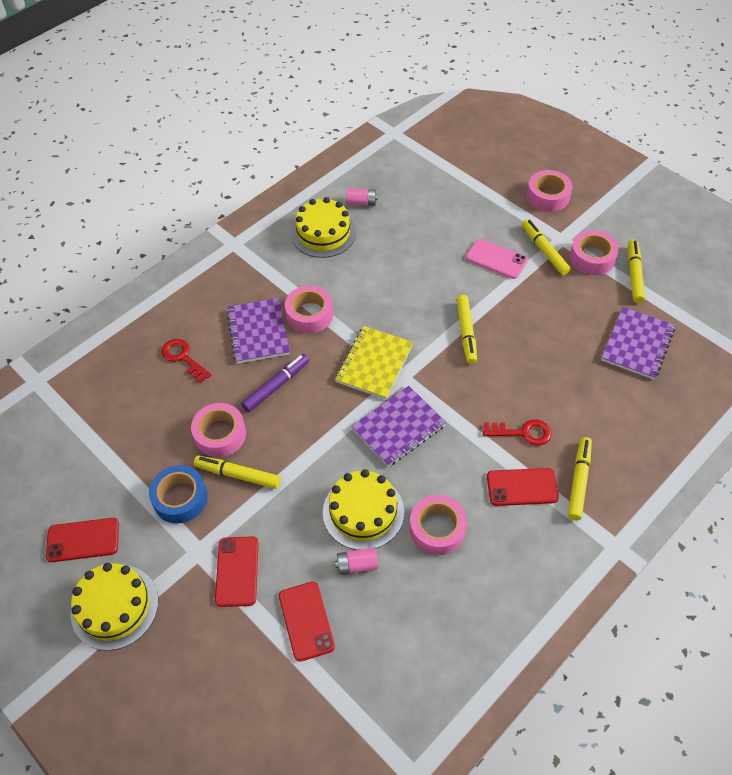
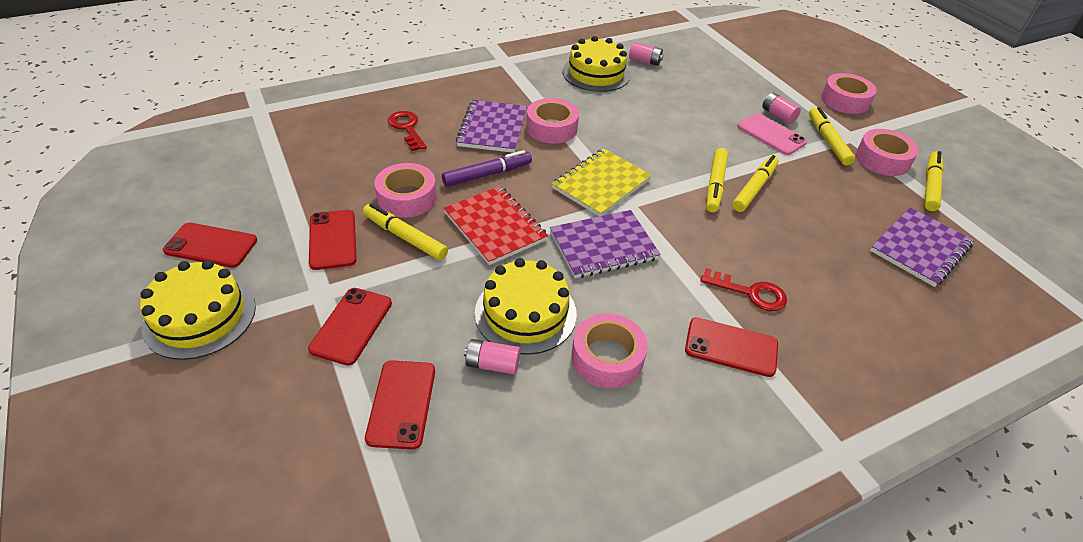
camera: 15 degrees right, 10 degrees down
(180, 498) = (332, 239): blue tape -> red phone
(306, 438) = (495, 226): none -> red notebook
(496, 233) = (778, 115): none -> pink battery
(579, 481) = (808, 363): yellow marker -> yellow marker (754, 188)

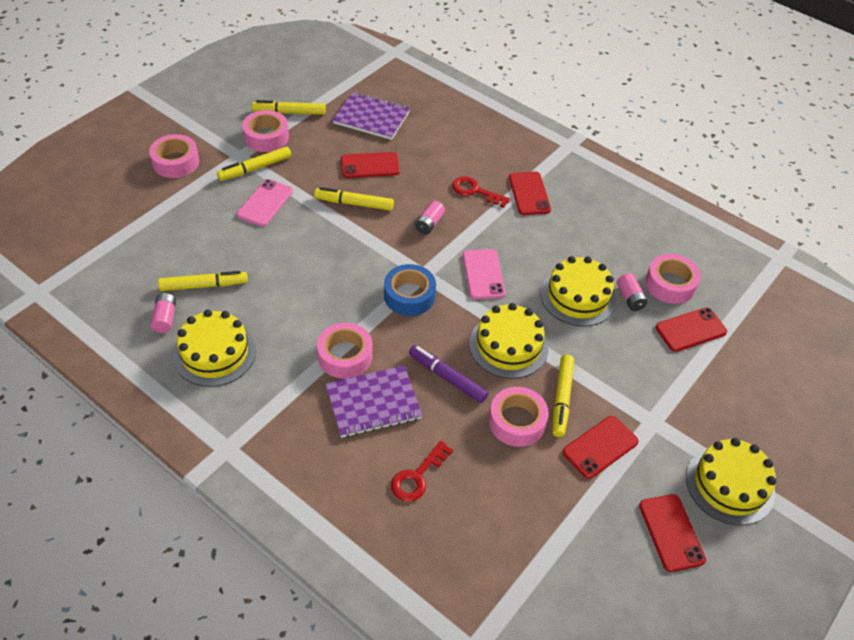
camera: 115 degrees left, 5 degrees up
(351, 326) = (662, 386): red phone -> red phone (370, 165)
(495, 226) = (508, 346): red notebook -> yellow cake
(601, 184) = (409, 295): yellow notebook -> blue tape
(603, 246) = (483, 274): purple notebook -> pink phone
(607, 358) = (581, 246): pink tape -> pink tape (670, 284)
(715, 185) = (364, 226): yellow marker -> yellow marker (204, 285)
(750, 293) = (475, 191): red key -> red key turned 60 degrees counterclockwise
(778, 115) = (228, 202): pink battery -> pink battery (429, 224)

